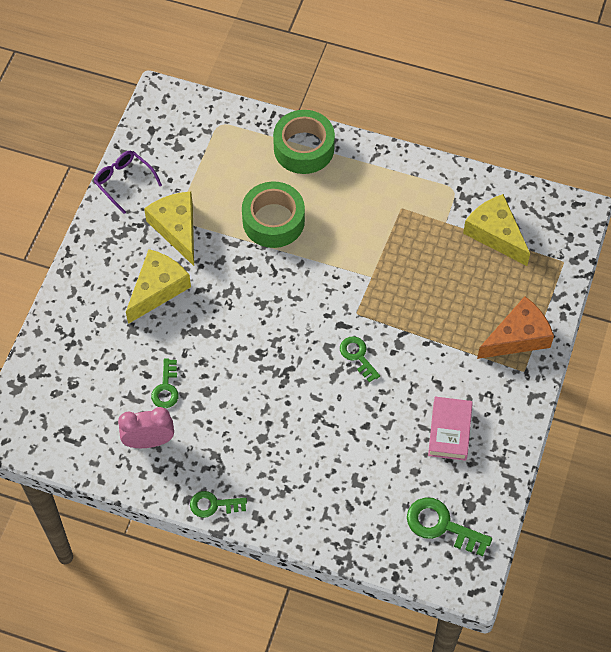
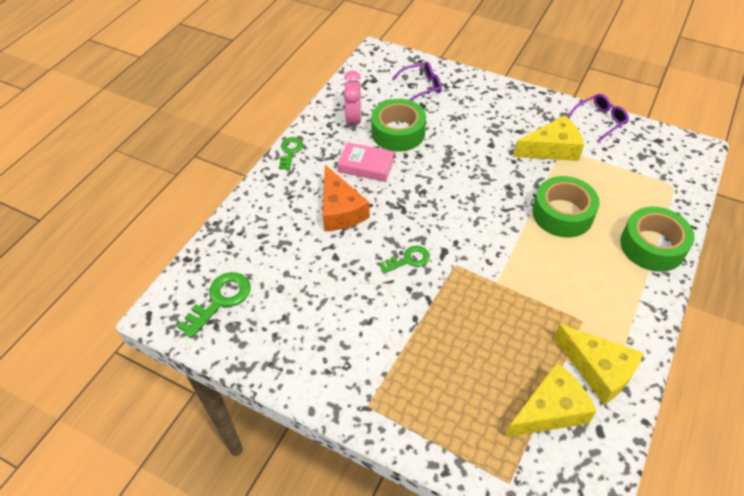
camera: 100 degrees right, 10 degrees down
(75, 371) = (421, 86): none -> purple glasses
(157, 289) = (491, 134): yellow cheese -> yellow cheese (598, 369)
(166, 388) = (398, 132): green key -> green tape
(449, 431) = (313, 323): pink book -> pink book (366, 166)
(517, 337) = (411, 407): orange cheese -> orange cheese (340, 210)

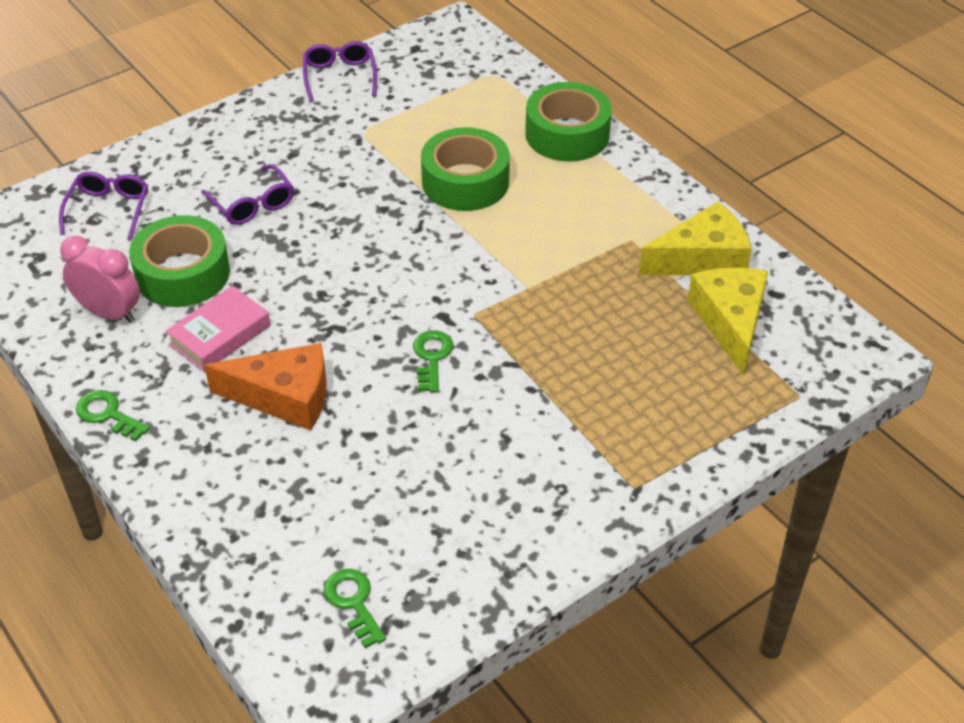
camera: 65 degrees left, 5 degrees down
(220, 300) = (353, 602): green key -> green key, size x0.65
(467, 134) = (252, 204): none -> purple glasses
(552, 149) = (351, 140): yellow cheese -> none

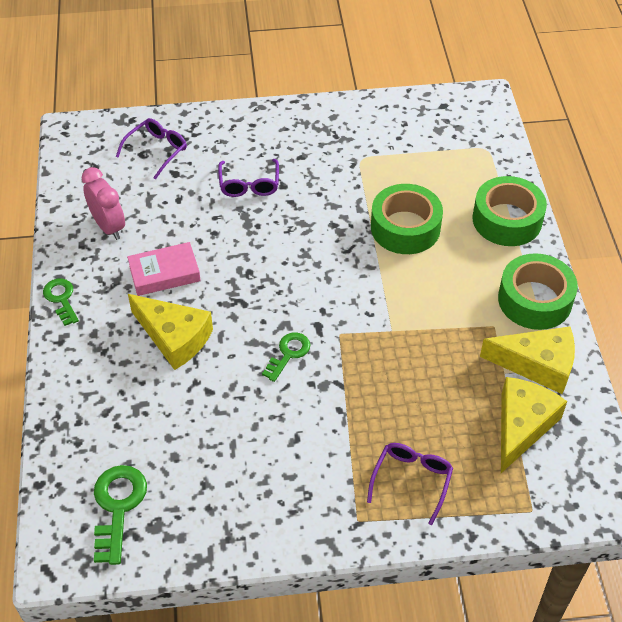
camera: 30 degrees right, 5 degrees up
(183, 274) = (171, 218): green tape -> green tape (534, 300)
(284, 397) = (174, 337): orange cheese -> yellow cheese
(340, 76) = (374, 108): purple glasses -> purple glasses (412, 480)
(353, 602) = (118, 507): green key -> green key, size x1.53

